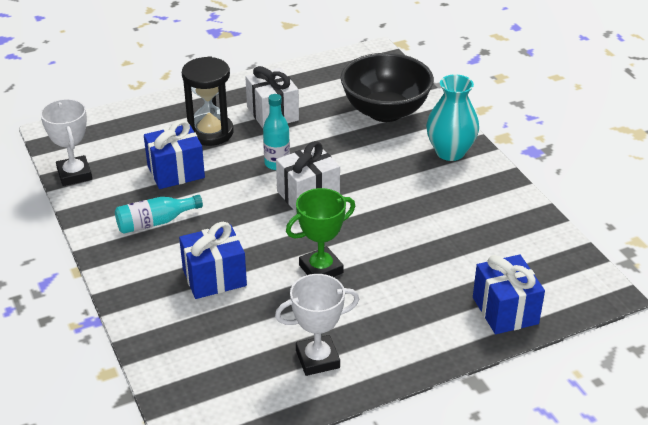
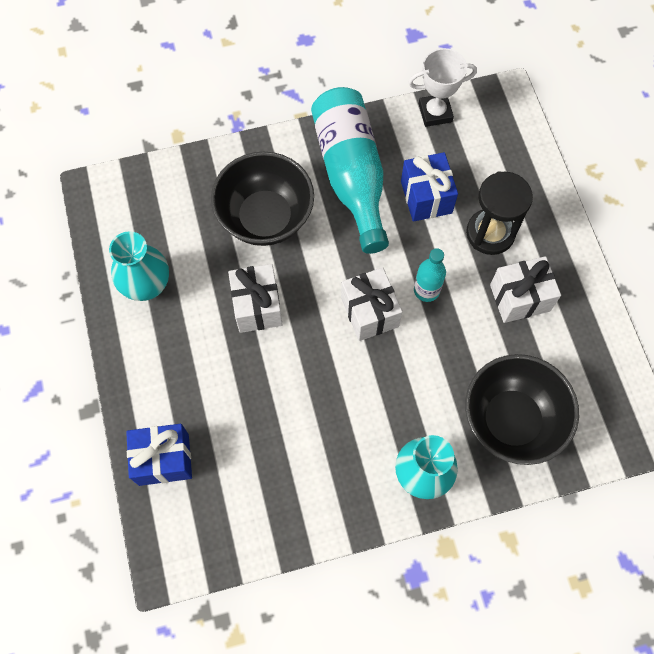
camera: 100 degrees right, 30 degrees up
(155, 222) = (351, 175): turquoise bottle -> turquoise bottle, size x2.08
(214, 278) = (265, 217): blue gift -> black bowl
(317, 359) = (147, 286): white trophy -> turquoise vase
(321, 269) = (257, 306): green trophy -> white gift

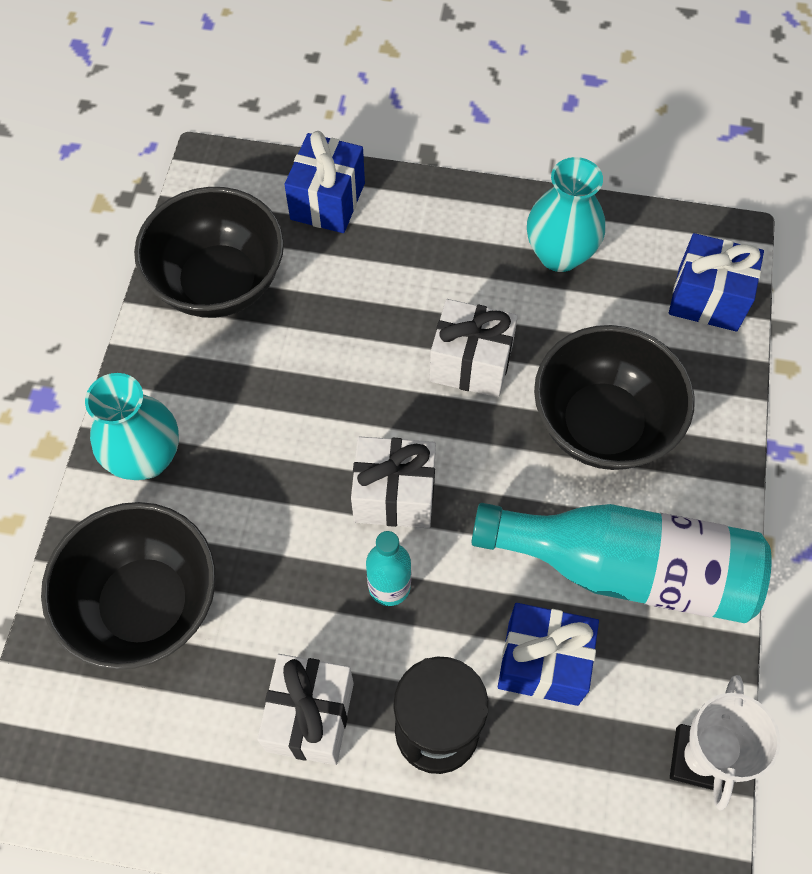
camera: 115 degrees right, 5 degrees down
(146, 189) = (707, 299): none -> blue gift
(268, 500) = (219, 283): none -> black bowl

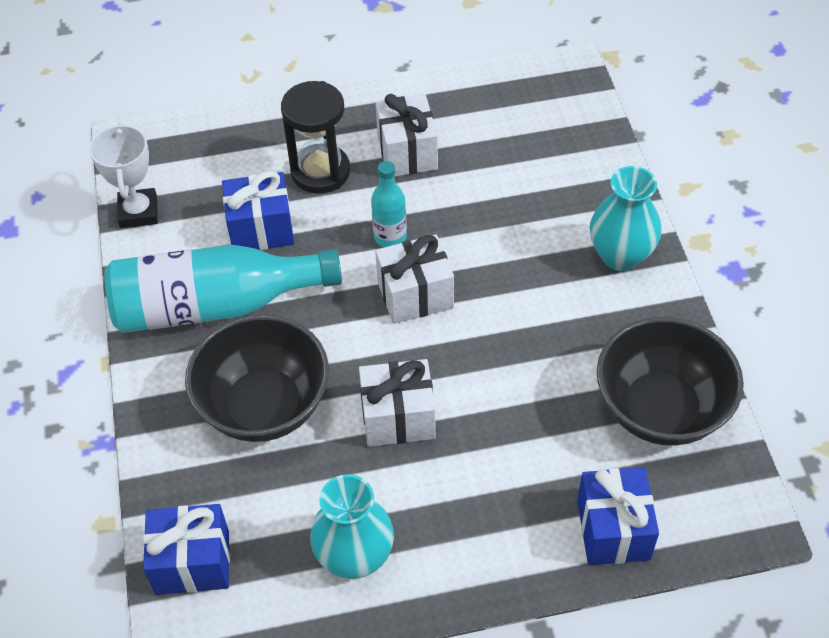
camera: 160 degrees right, 10 degrees down
(145, 604) = (554, 172): black bowl -> none

